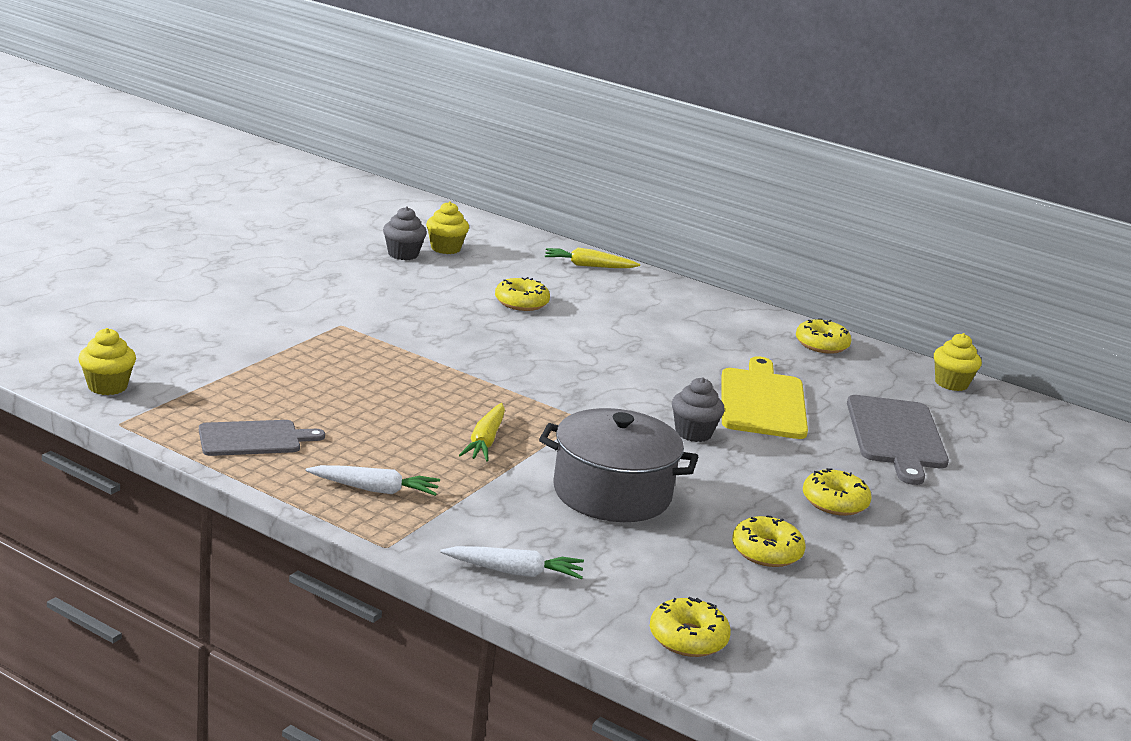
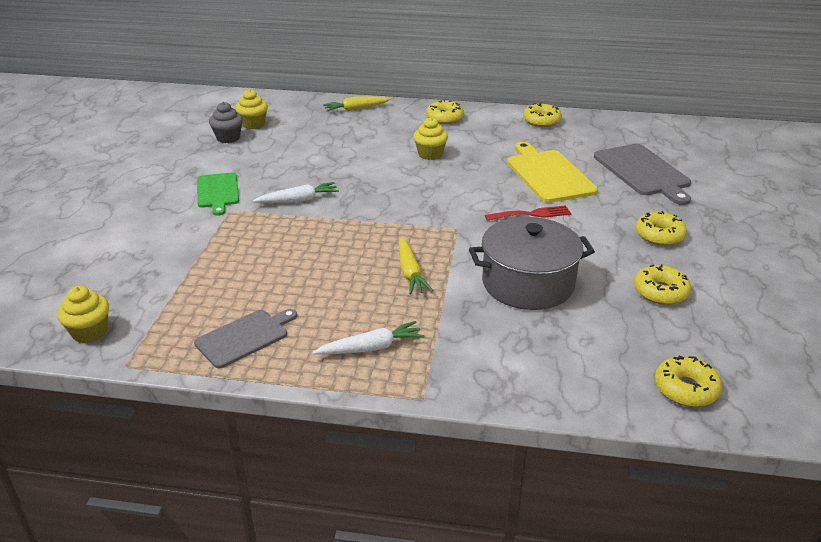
camera: 20 degrees left, 10 degrees up
(342, 304) = (218, 192): none -> green cutting board
(515, 572) = (528, 381): white carrot -> white carrot (298, 200)
(521, 302) = (338, 150): yellow donut -> yellow donut (444, 118)
(693, 433) = (532, 214): grey cupcake -> red fork
(951, 383) = (634, 124): yellow cupcake -> yellow cupcake (430, 154)

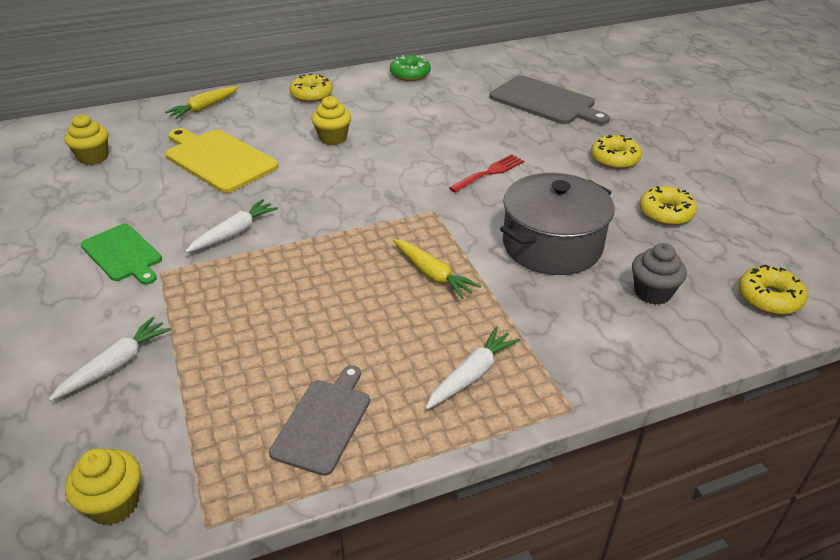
camera: 30 degrees left, 5 degrees up
(156, 257) = (116, 365): none -> white carrot
(228, 138) = (75, 183): grey cupcake -> grey cupcake (652, 293)
(541, 121) = (410, 74): yellow donut -> green donut
(548, 174) = (466, 127): yellow cutting board -> yellow cutting board (218, 159)

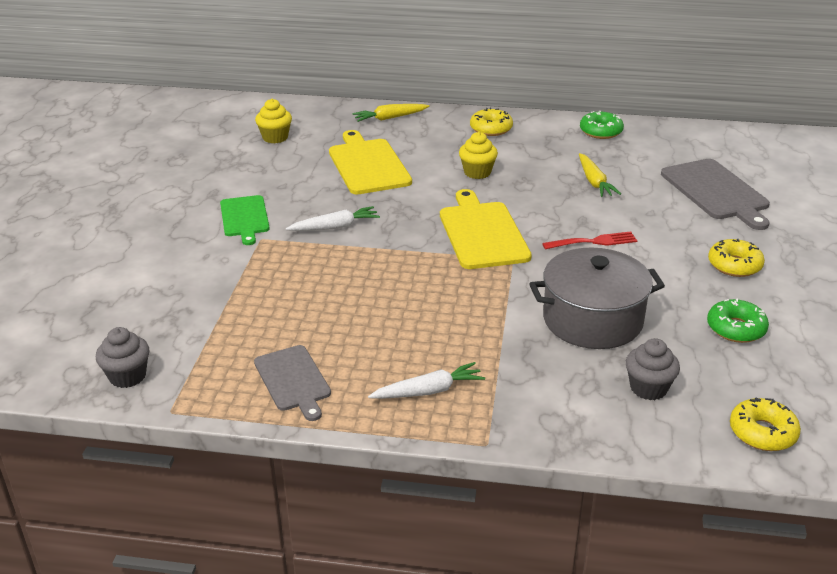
camera: 30 degrees right, 5 degrees down
(114, 504) = (127, 376): yellow cupcake -> grey cupcake
(116, 365) = (187, 293): white carrot -> none
(323, 422) = (293, 380): grey cutting board -> grey cutting board turned 105 degrees clockwise
(386, 194) = (482, 233): none -> yellow cutting board
(433, 275) = (464, 309): yellow carrot -> yellow carrot (594, 182)
(665, 213) = (736, 328): yellow donut -> green donut

